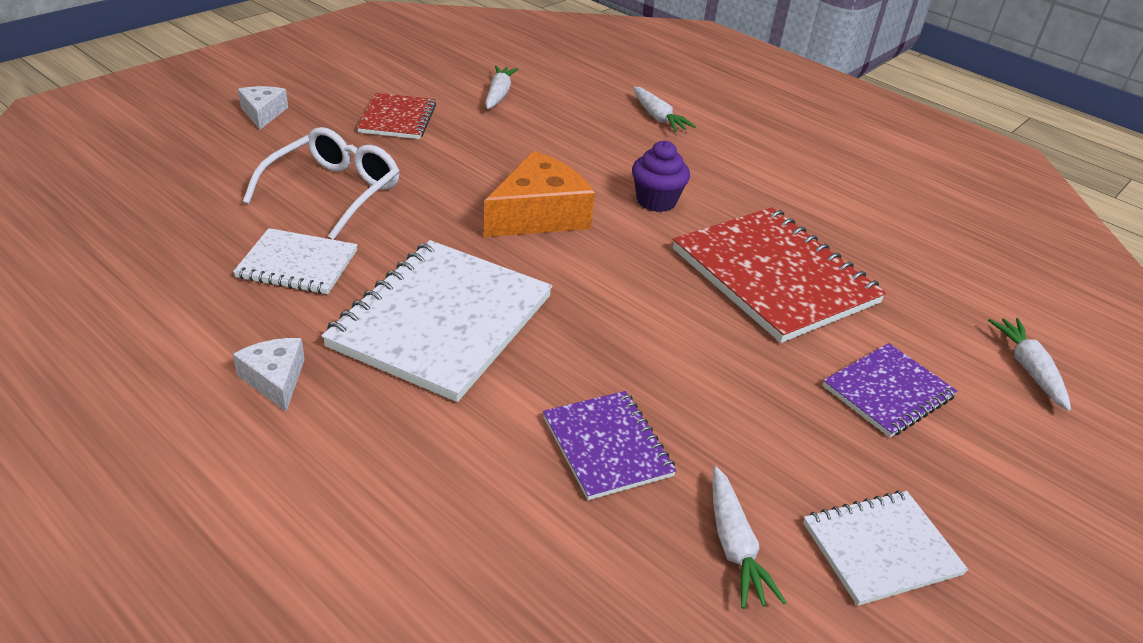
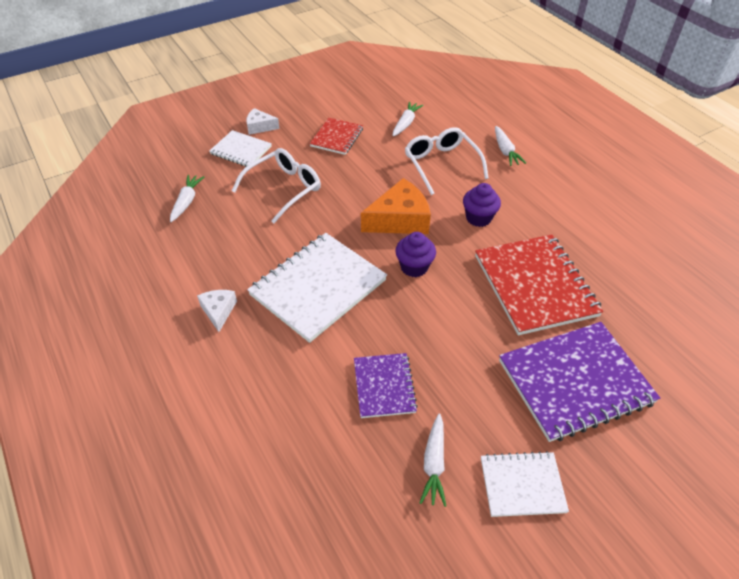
camera: 20 degrees right, 10 degrees up
(263, 113) = (260, 127): white cheese -> white cheese turned 90 degrees counterclockwise
(297, 264) = (250, 237): white notebook -> white notebook (241, 150)
(573, 140) = (441, 164): none -> white glasses
(587, 274) = (414, 267): none -> purple cupcake
(888, 392) = (575, 382): purple notebook -> purple notebook, size x1.82
(1028, 369) = (683, 382): white carrot -> white carrot (186, 202)

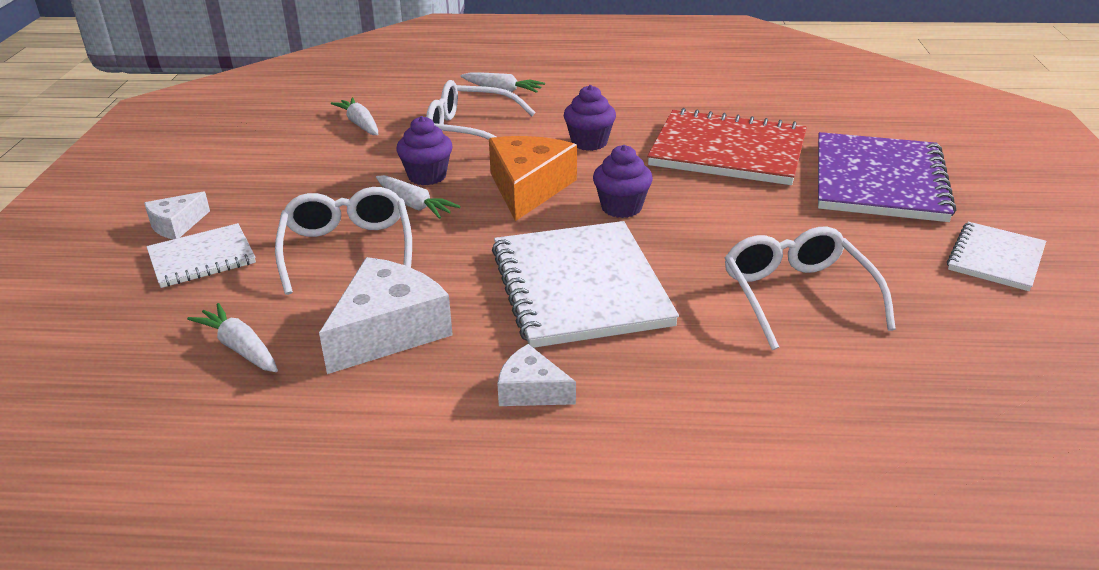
camera: 55 degrees left, 15 degrees down
(230, 239) = (388, 331): none -> white cheese
(337, 137) = (307, 176): red notebook -> none
(376, 176) = (427, 176): none -> purple cupcake
(384, 386) = (797, 295): purple notebook -> white glasses
(434, 463) = (937, 302): white carrot -> white carrot (414, 205)

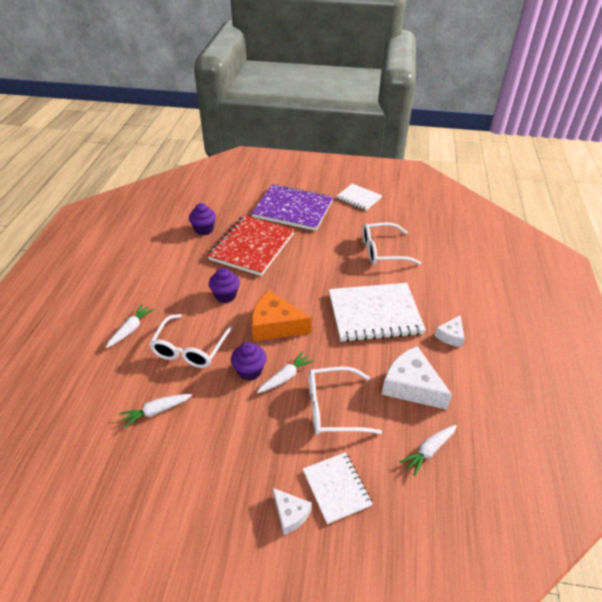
camera: 85 degrees left, 10 degrees up
(621, 208) = (303, 292): purple cupcake -> purple cupcake (204, 230)

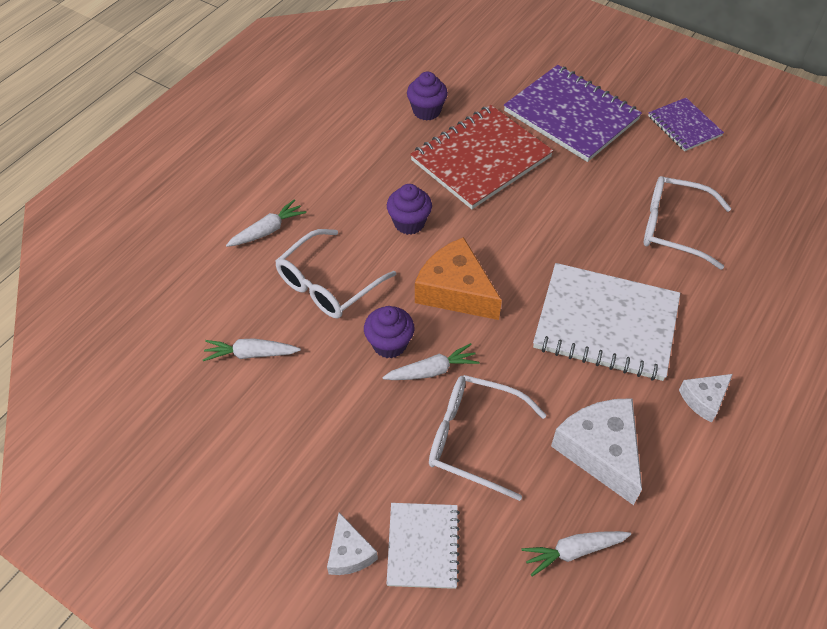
camera: 25 degrees right, 10 degrees up
(358, 198) = (684, 126): white notebook -> purple notebook

